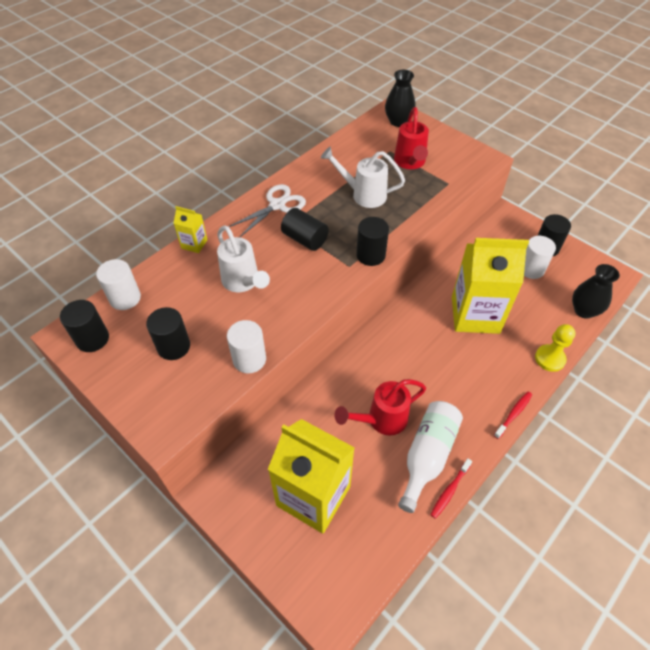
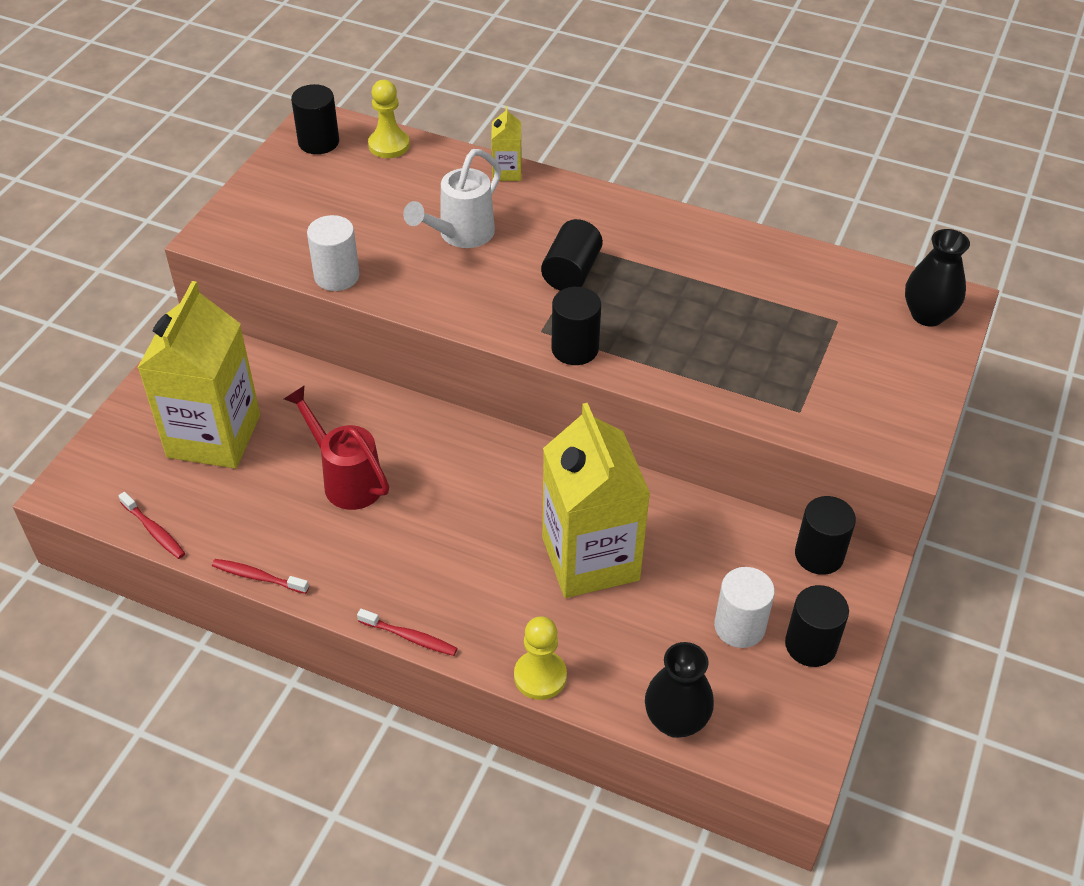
camera: 70 degrees right, 5 degrees down
(125, 298) = (389, 145): white cylinder -> yellow pawn
(174, 346) = (332, 207): black cylinder -> black cylinder (819, 555)
(277, 205) = (626, 226): white scissors -> none
(363, 195) = (704, 312): white watering can -> none
(391, 554) = (154, 531): none -> red toothbrush
(410, 163) = (821, 352): red watering can -> none
(427, 456) = (305, 542): white bottle -> none

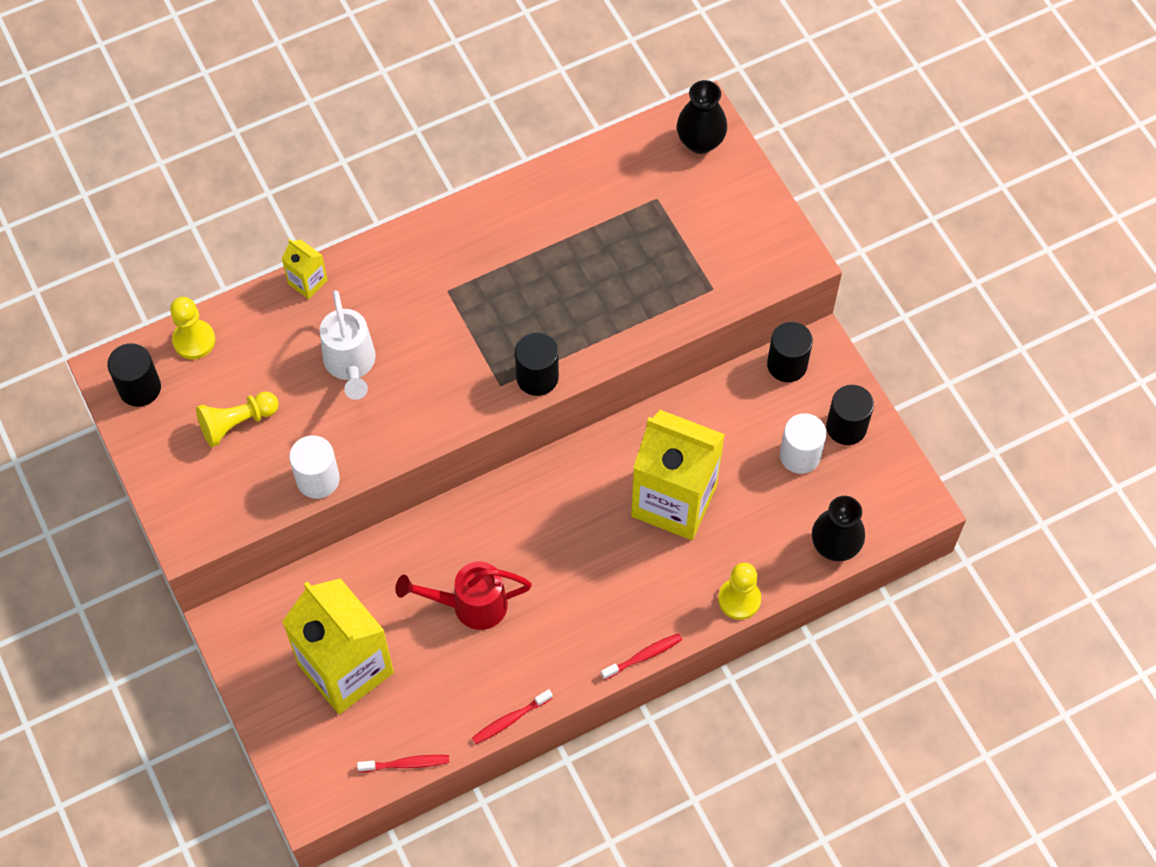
camera: 50 degrees left, 15 degrees up
(341, 205) = (237, 423): none -> yellow pawn
(571, 272) = (459, 322): black cylinder -> none

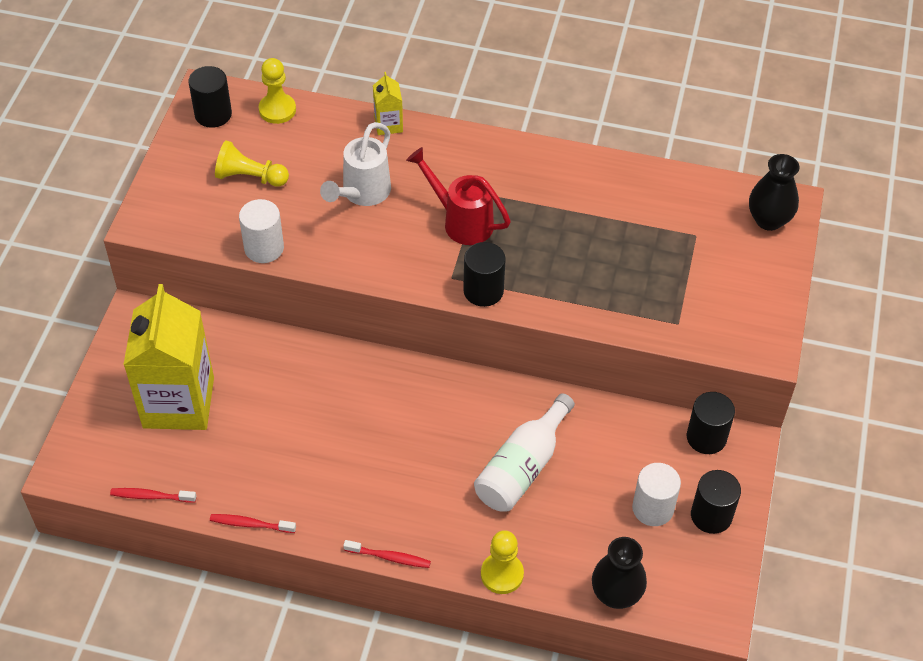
camera: 40 degrees right, 10 degrees down
(406, 764) = (151, 496): red toothbrush -> red toothbrush turned 150 degrees clockwise
(469, 605) = (303, 426): red watering can -> red watering can (461, 221)
(674, 500) = (522, 467): yellow carton -> white bottle

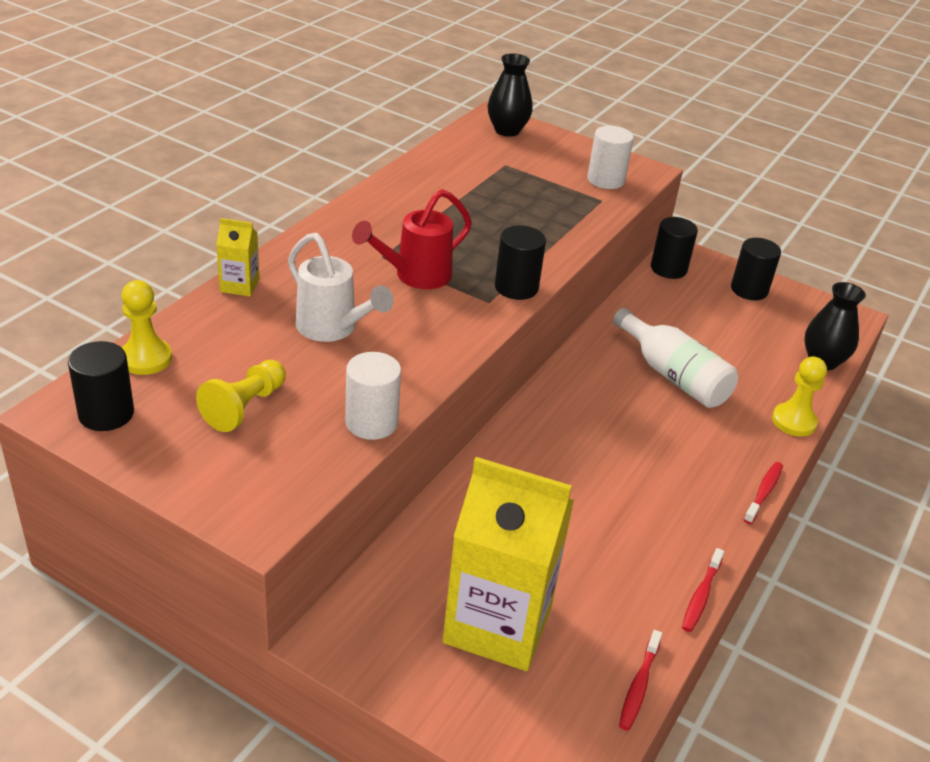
camera: 75 degrees left, 15 degrees down
(653, 508) = (736, 316): white cylinder -> white cylinder (605, 180)

